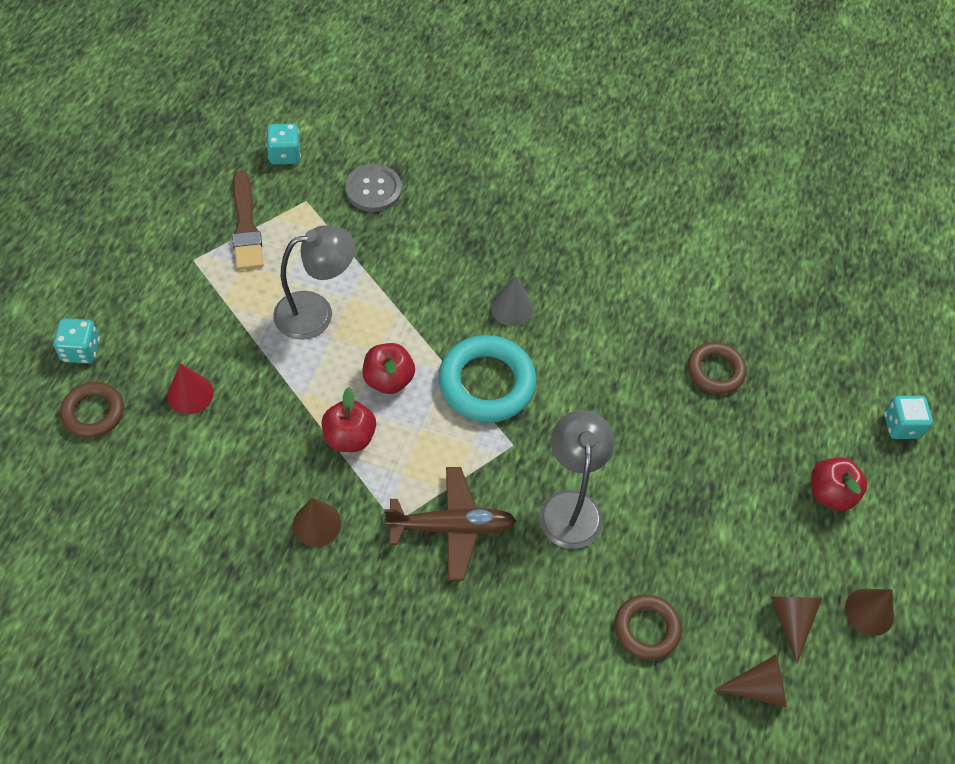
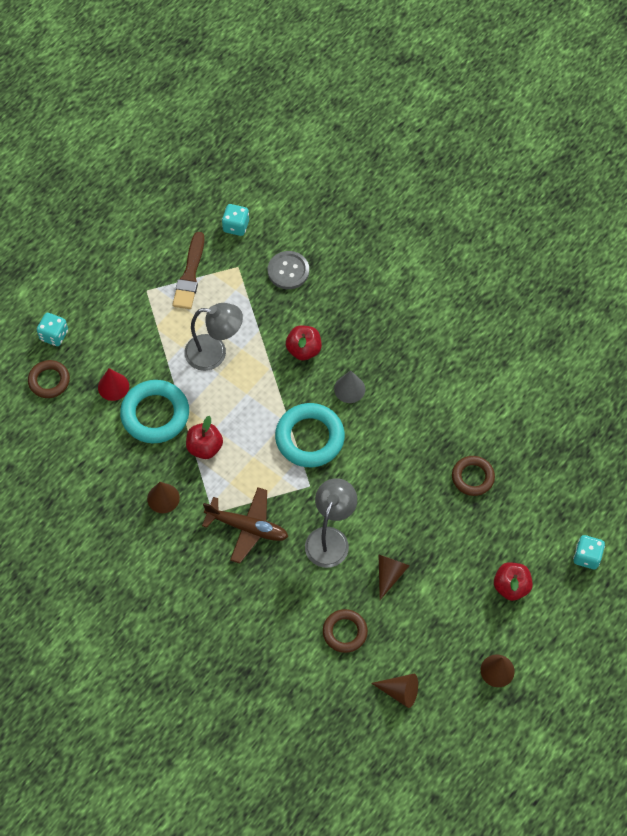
camera: 25 degrees right, 5 degrees up
(263, 414) = (155, 414): none -> turquoise ring
(388, 379) = (245, 415): red apple -> red apple (304, 350)
(791, 620) = (442, 658): brown cone -> brown cone (389, 574)

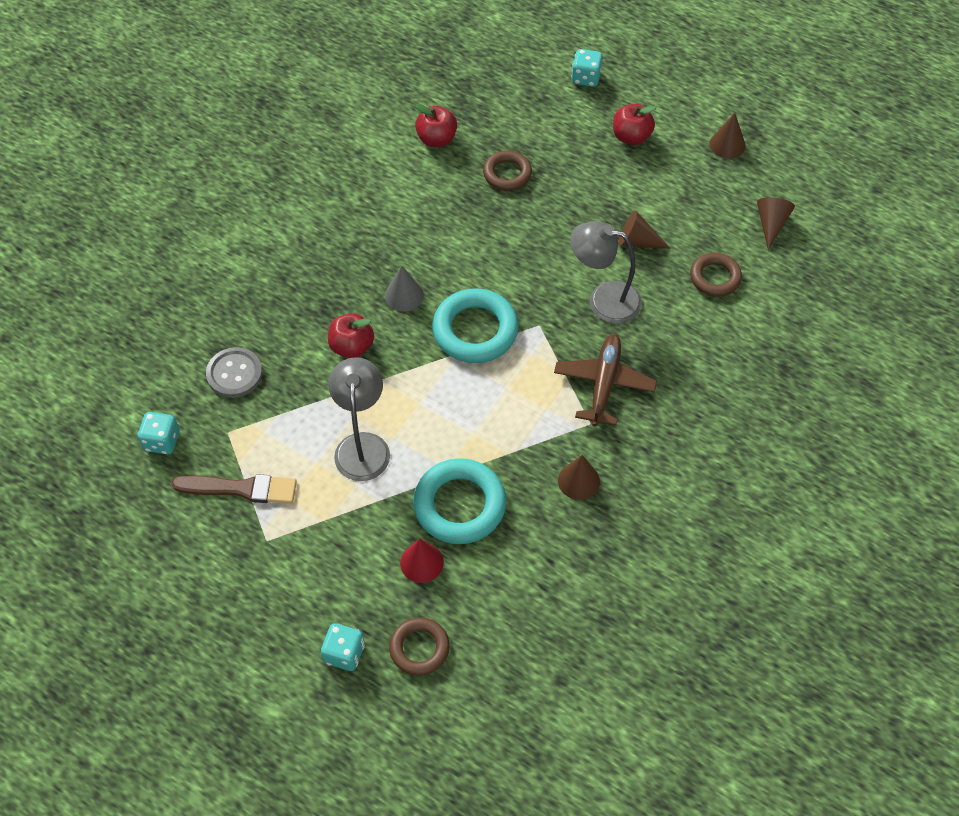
camera: 95 degrees left, 5 degrees down
(205, 447) = (501, 442): red apple -> red apple (436, 139)

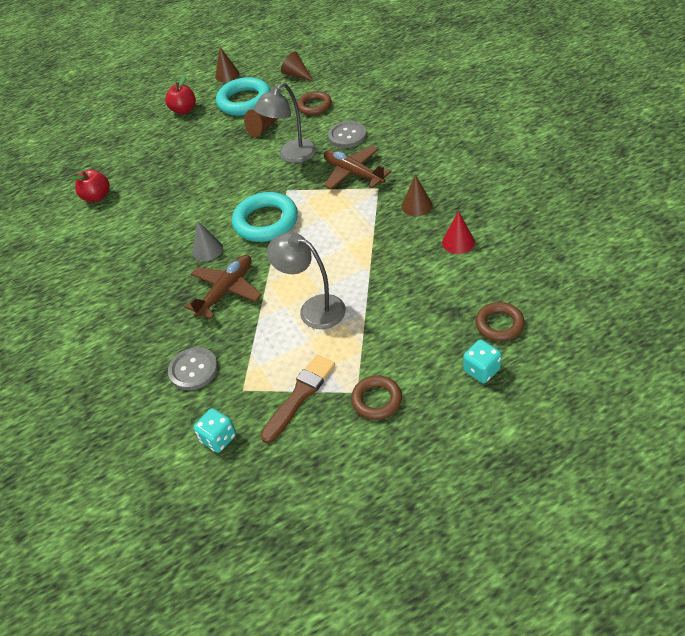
camera: 55 degrees left, 10 degrees down
(352, 347) = (226, 291): red apple -> brown plane
(422, 562) = (431, 303): red cone -> red cone (458, 242)
(459, 505) = (397, 269): turquoise ring -> turquoise ring (244, 101)
(507, 174) = (158, 171): brown ring -> brown ring (376, 400)
(586, 78) = (121, 116): turquoise dice -> none
(674, 344) = (347, 136): none -> grey button

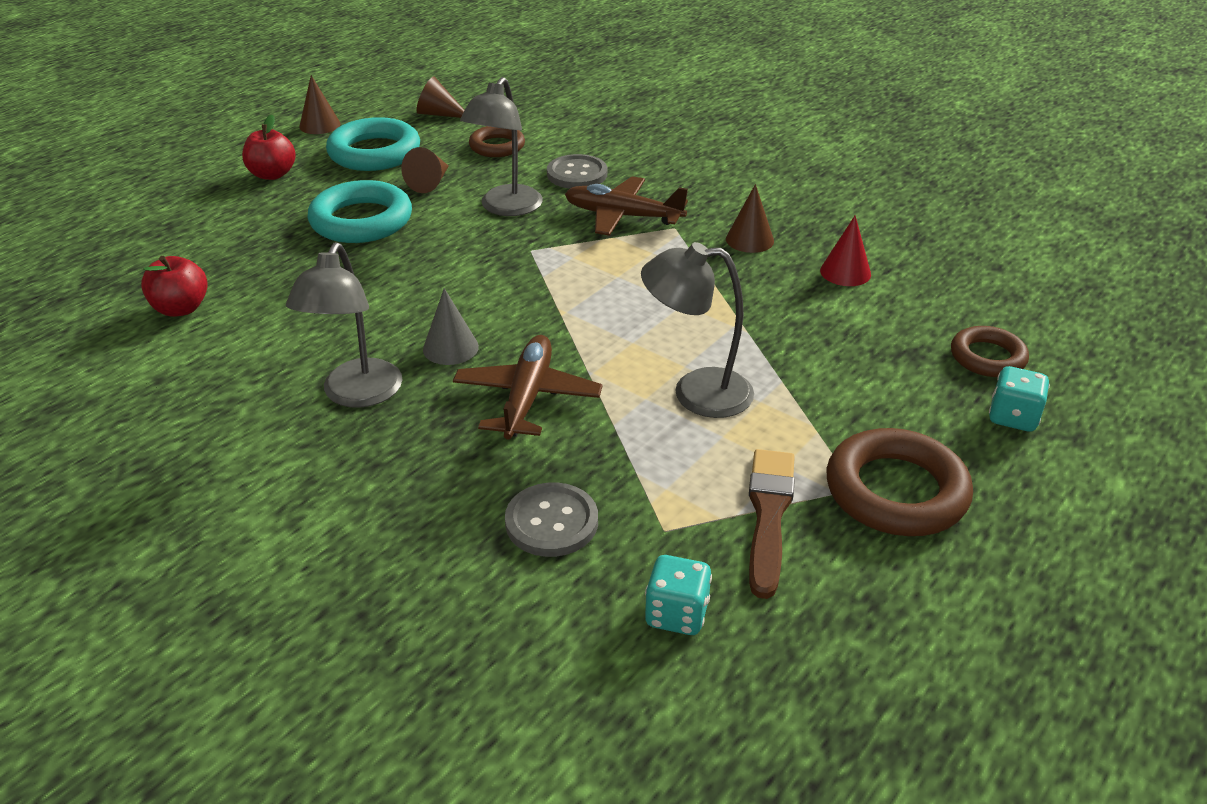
camera: 30 degrees left, 10 degrees down
(148, 270) = (357, 395): none -> grey lamp
(266, 221) = (526, 294): turquoise ring -> turquoise ring (361, 221)
(376, 400) = (896, 491): brown ring -> brown ring, size x1.63

